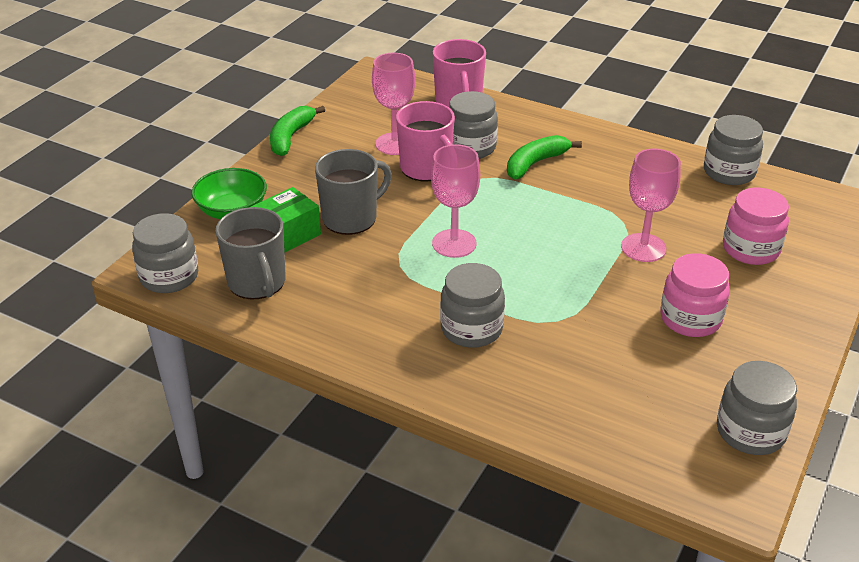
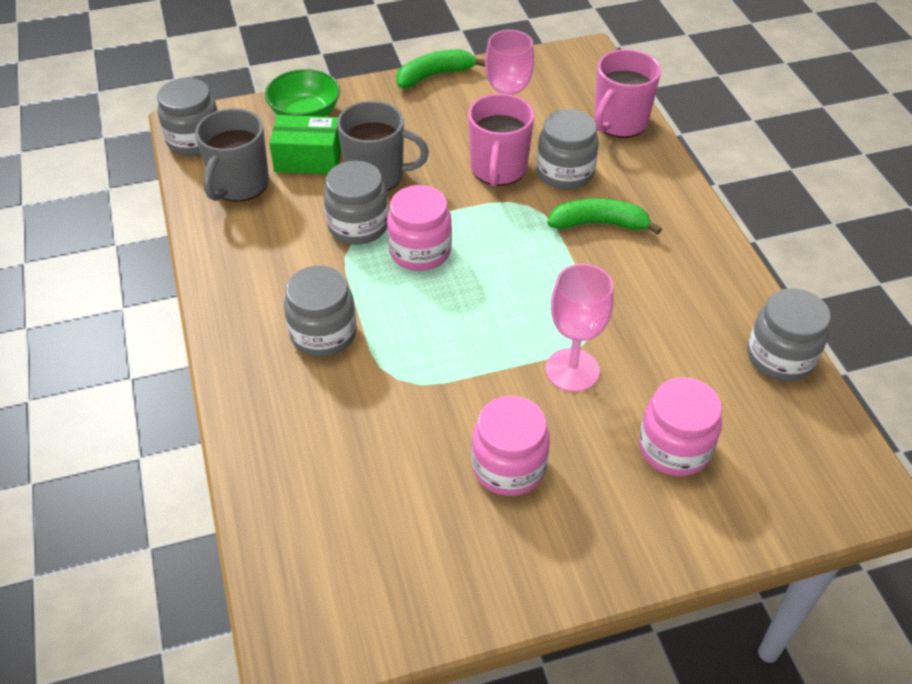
camera: 45 degrees right, 10 degrees up
(454, 243) = (420, 251): pink goblet -> pink jar
(750, 432) = (396, 607): grey jar -> grey jar (358, 226)

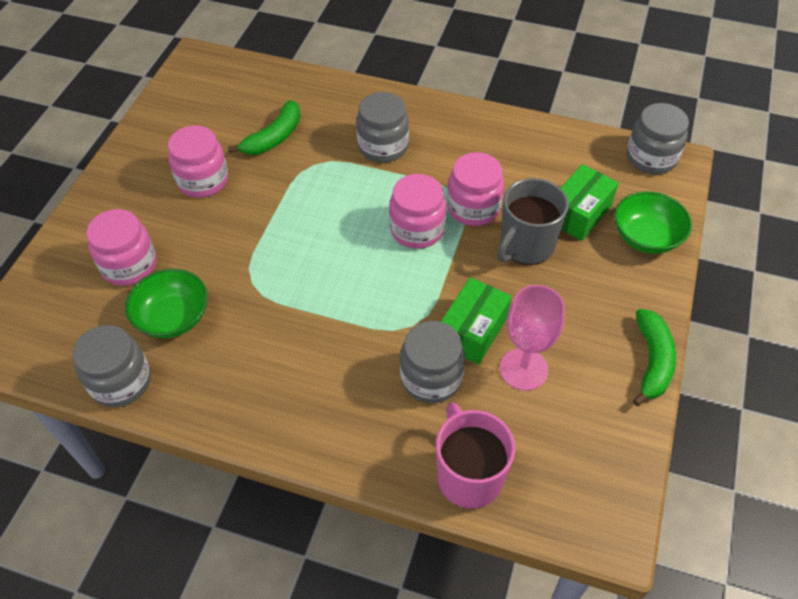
camera: 125 degrees right, 5 degrees up
(239, 185) = (574, 163): grey mug -> none
(358, 226) = (473, 208): grey jar -> pink jar
(498, 169) = (473, 331): pink mug -> green box
(572, 370) = (235, 251): pink goblet -> none
(599, 224) = (350, 360): green banana -> green banana (274, 137)
(687, 366) = (173, 317): none -> green bowl

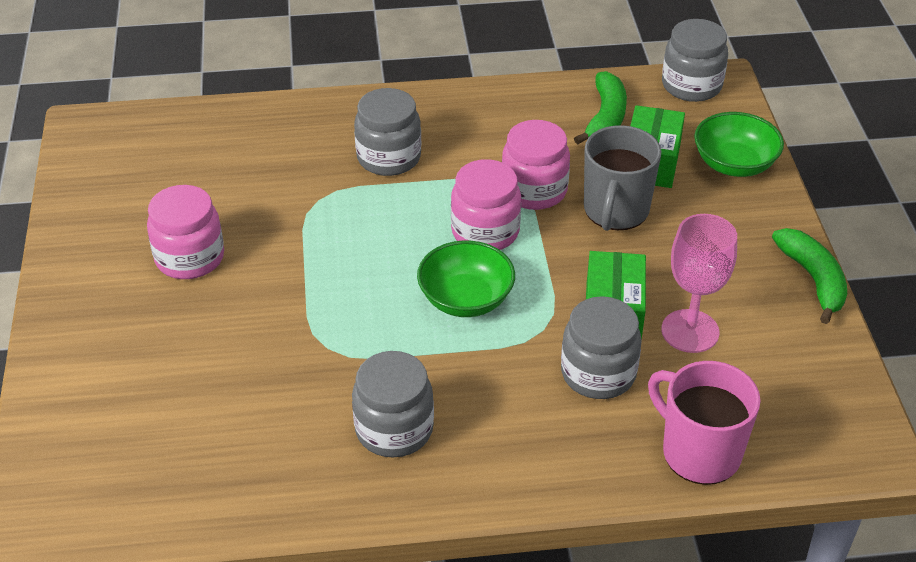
camera: 25 degrees left, 10 degrees down
(121, 381) = (236, 505): grey jar -> grey jar (394, 429)
(129, 265) = (158, 379): pink jar -> none
(173, 317) = (255, 416): green bowl -> green bowl (466, 299)
(274, 137) = (248, 185): green banana -> green banana (605, 117)

